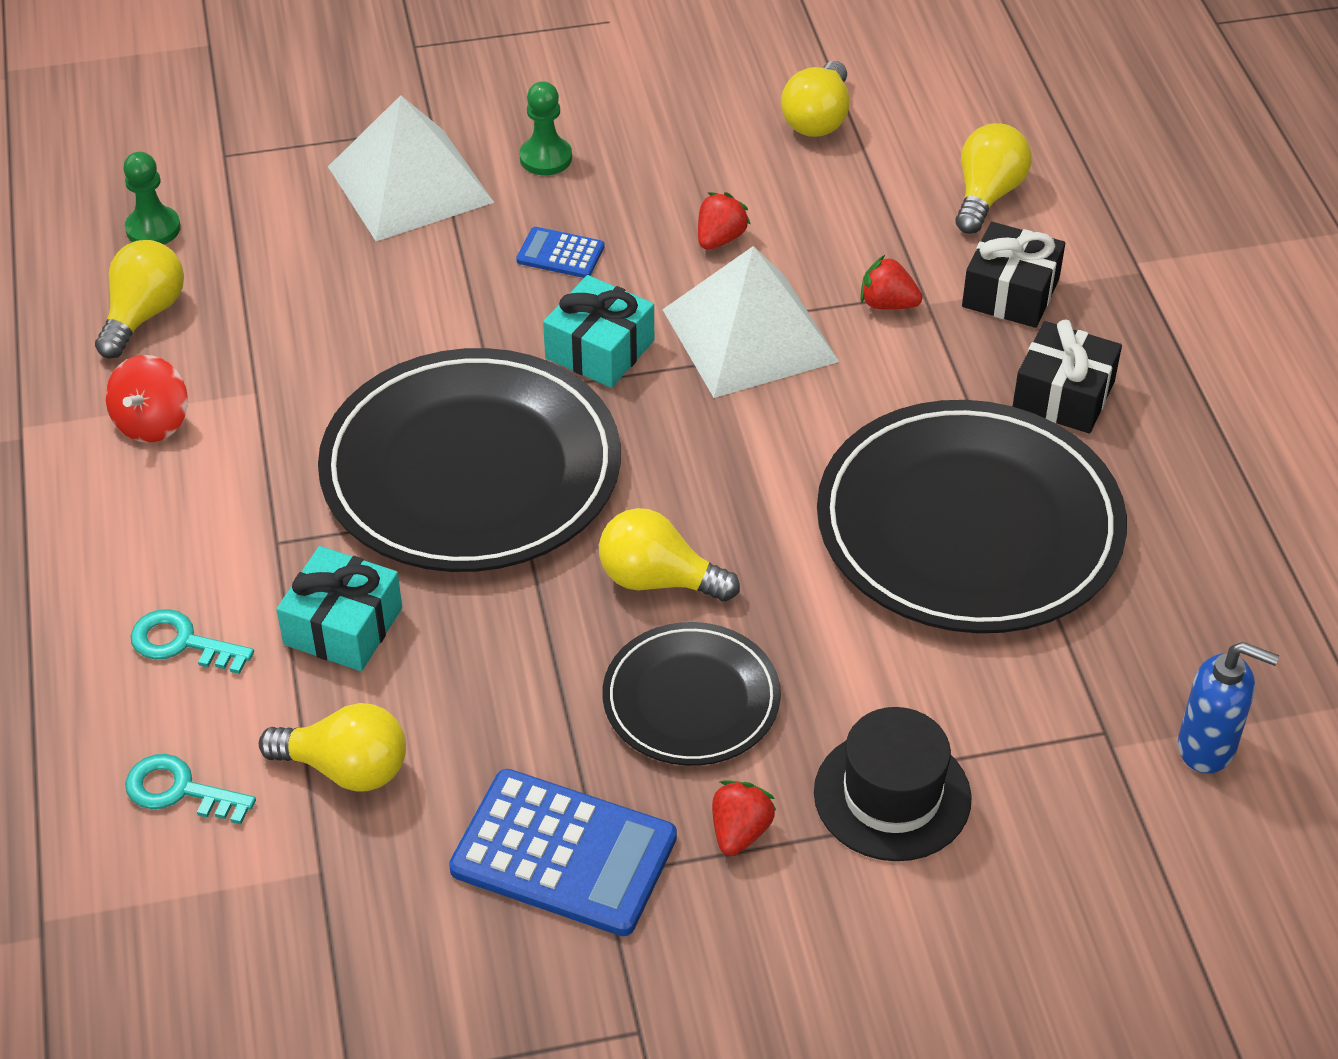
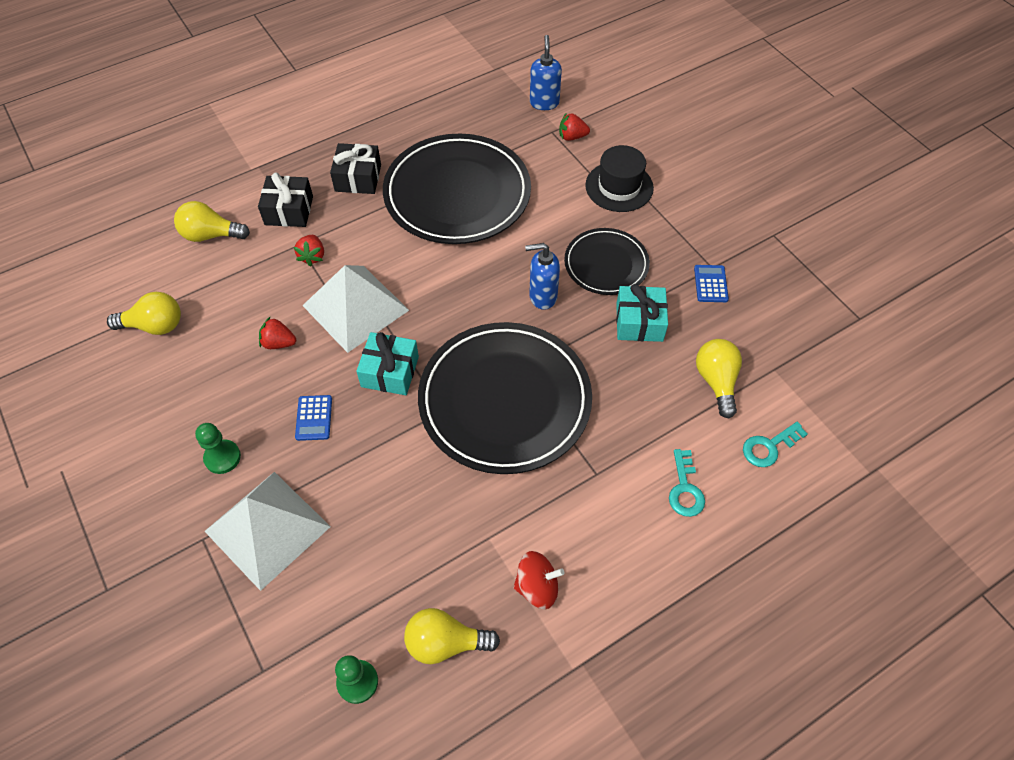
camera: 110 degrees left, 10 degrees up
(180, 790) = (769, 447): turquoise key -> turquoise key turned 60 degrees clockwise
(343, 626) = (636, 417): turquoise gift -> turquoise gift (639, 322)
(564, 853) = (710, 284): blue calculator -> blue calculator, size x0.49
(658, 580) = (542, 296): yellow light bulb -> blue soap dispenser
(740, 832) = (665, 229): red strawberry -> red strawberry (572, 137)

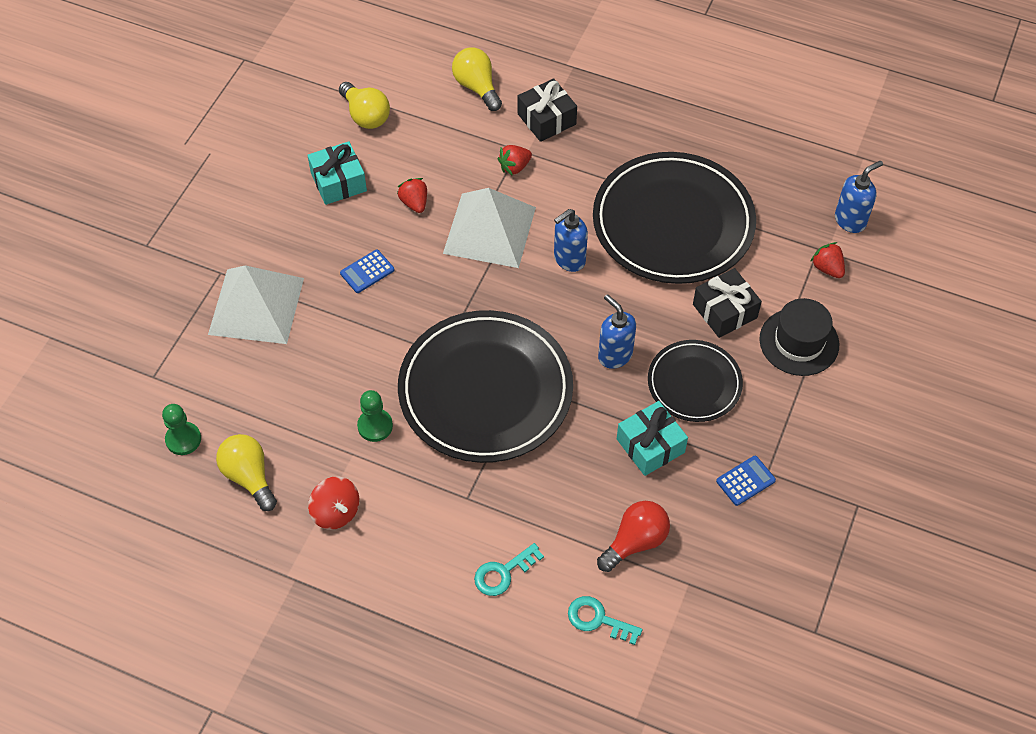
camera: 55 degrees right, 0 degrees up
(222, 457) = (291, 238): green pawn -> green pawn (375, 426)
(358, 178) = (624, 141): black gift -> black gift (724, 311)
(390, 372) = (448, 293): turquoise gift -> turquoise gift (338, 182)
(431, 273) = (569, 259): none -> blue soap dispenser
(716, 381) = (635, 542): yellow light bulb -> red light bulb

